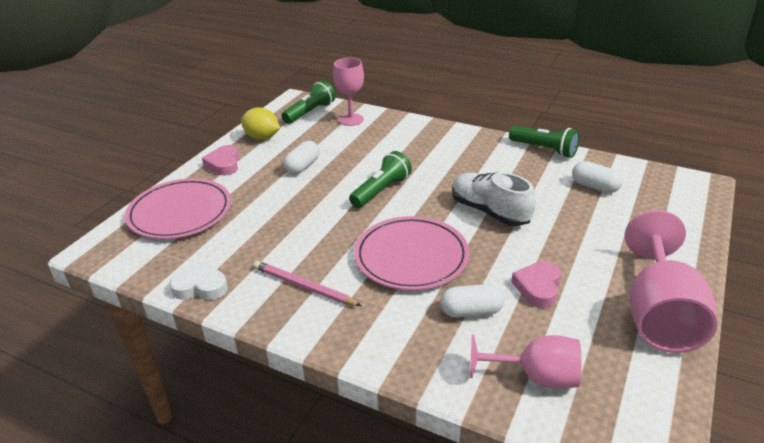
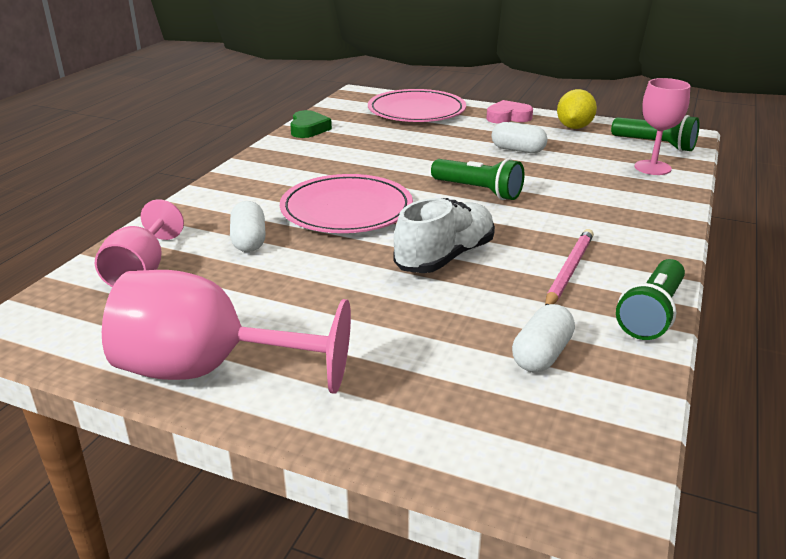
camera: 85 degrees right, 5 degrees down
(201, 287) = (308, 129): white heart -> green heart
(304, 286) = (303, 164): pink pencil -> pink pencil (569, 271)
(538, 287) = (282, 282): pink heart -> none

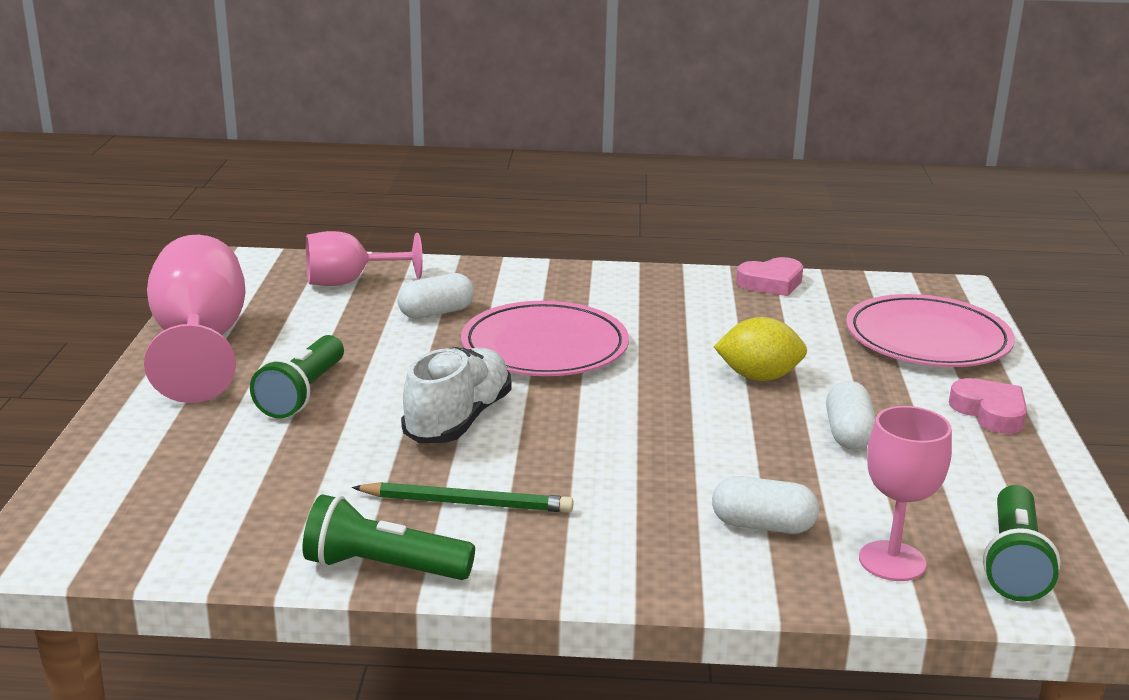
camera: 70 degrees right, 5 degrees down
(308, 129) = (771, 283): green heart -> pink heart
(445, 257) = (458, 420): white shoe -> white shoe turned 90 degrees counterclockwise
(478, 191) = (665, 419): green flashlight -> green flashlight (303, 393)
(541, 354) = (268, 498): white capsule -> white capsule (763, 525)
(569, 271) = (466, 503): pink pencil -> green pencil
(574, 127) = (1012, 475): yellow lemon -> yellow lemon (758, 377)

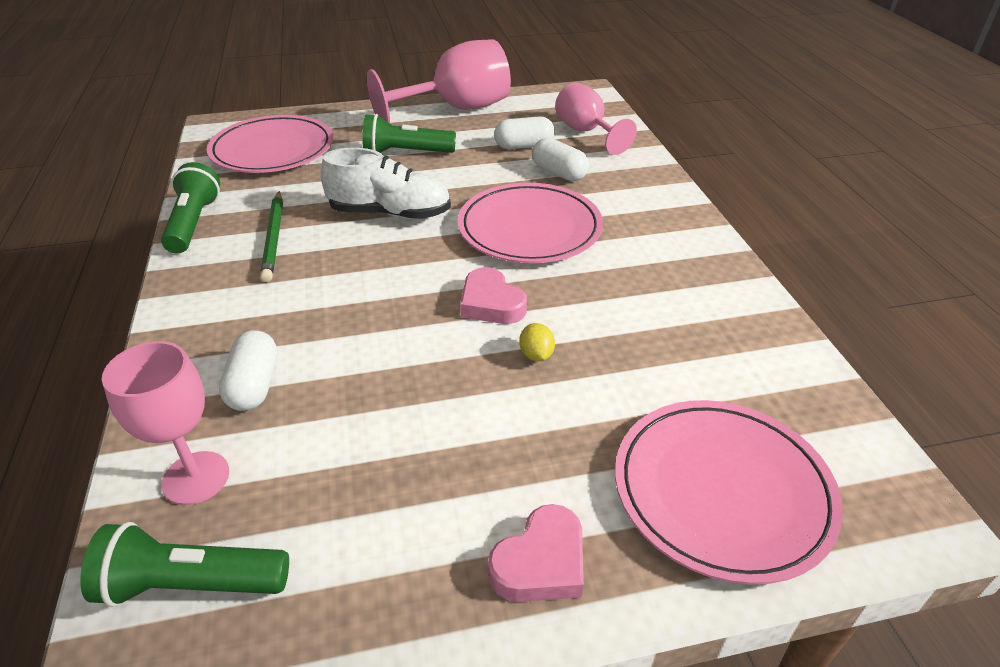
camera: 75 degrees right, 15 degrees up
(193, 494) = (272, 150): none -> pink plate
(758, 377) = (536, 354): yellow lemon -> yellow lemon, size x0.53
(771, 283) = (777, 341): pink heart -> pink heart (491, 303)
(848, 434) = (439, 430): white capsule -> white capsule (524, 146)

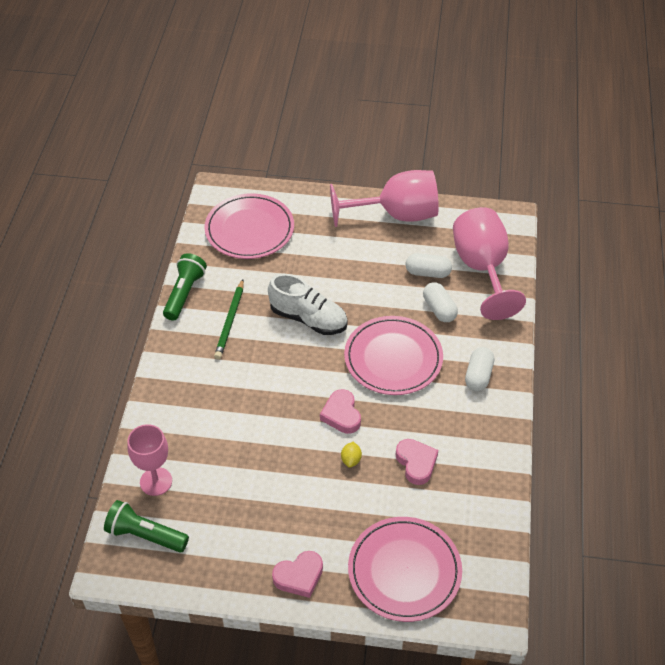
camera: 20 degrees right, 10 degrees up
(254, 385) = (194, 433): white capsule -> white capsule (478, 376)
(406, 153) = (340, 258): green flashlight -> none
(586, 132) = (482, 269): pink goblet -> pink goblet, size x1.58
(637, 334) = (416, 463): none -> pink heart

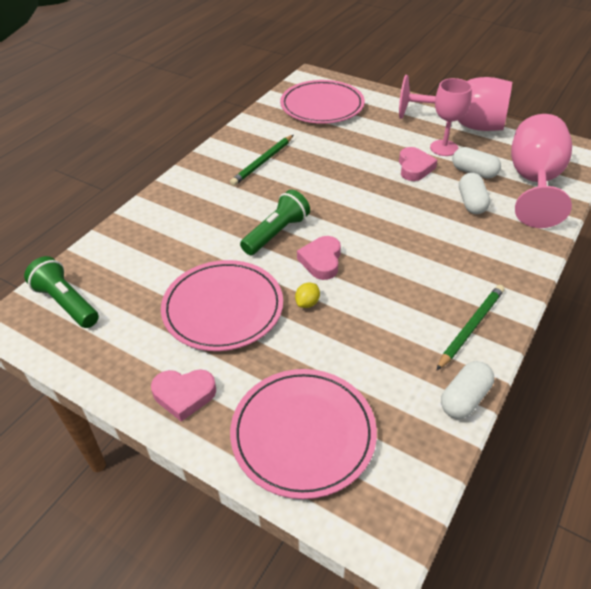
camera: 25 degrees right, 5 degrees down
(156, 481) = (110, 262): pink goblet -> pink goblet (444, 148)
(184, 293) = (237, 134): green flashlight -> green flashlight (276, 233)
(308, 318) = (335, 178): white shoe -> none
(393, 358) = (401, 229): pink plate -> pink plate (223, 308)
(416, 463) = (376, 328): pink heart -> pink heart (414, 168)
(478, 376) = (488, 269): white capsule -> white capsule (464, 398)
(486, 436) = (471, 327): none -> green pencil

